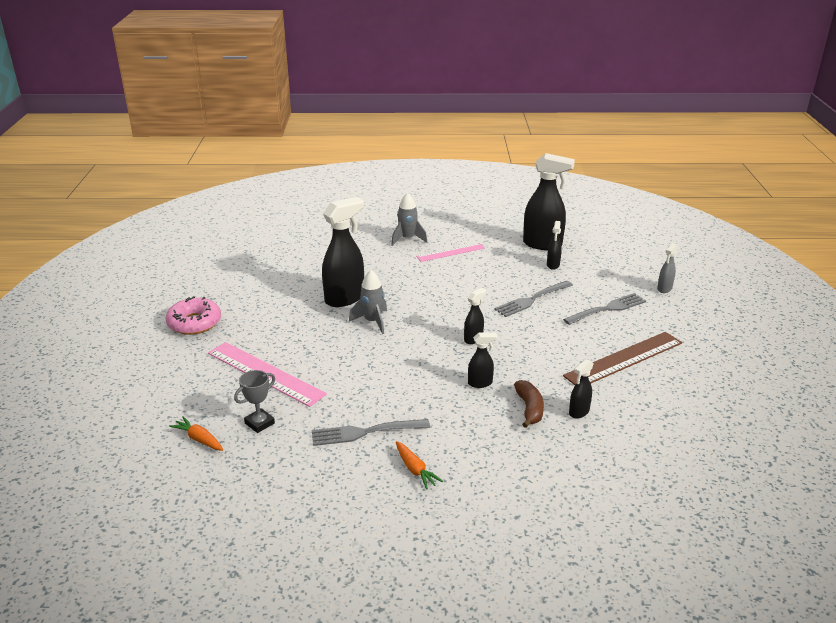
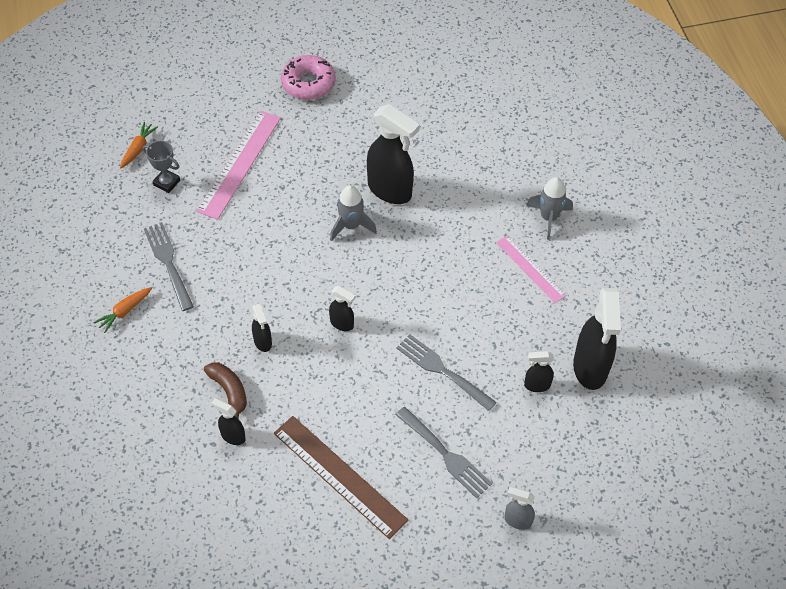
camera: 75 degrees right, 25 degrees up
(529, 409) = (229, 391): brown banana -> brown banana turned 105 degrees counterclockwise

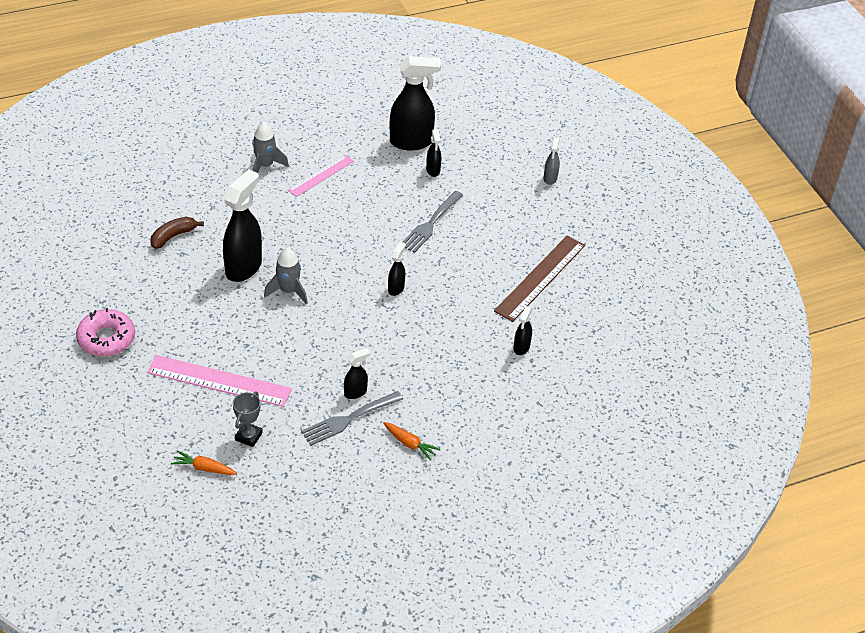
camera: 100 degrees left, 10 degrees down
(229, 391) = (479, 355): brown banana -> brown banana (173, 236)
(263, 342) = (425, 339): black spray bottle -> black spray bottle (355, 392)
(445, 454) = (506, 219): grey fork -> none

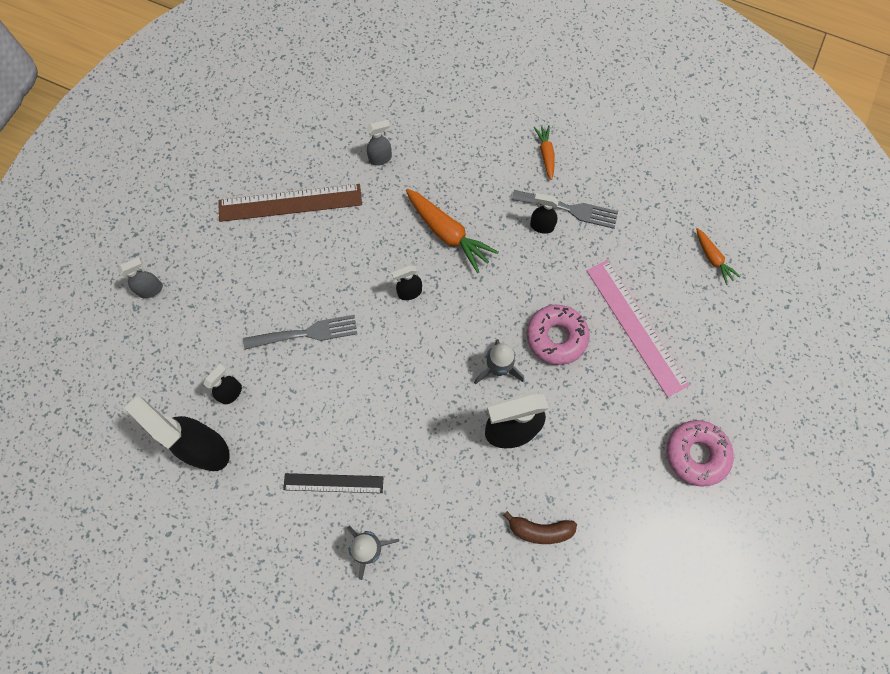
camera: 130 degrees left, 25 degrees up
(248, 436) = (656, 257): grey trophy -> none
(269, 335) = (556, 337): none -> pink donut
(321, 176) = (333, 483): pink ruler -> black ruler
(415, 338) = (447, 233): none -> orange carrot
(521, 348) = (380, 158): black spray bottle -> grey spray bottle

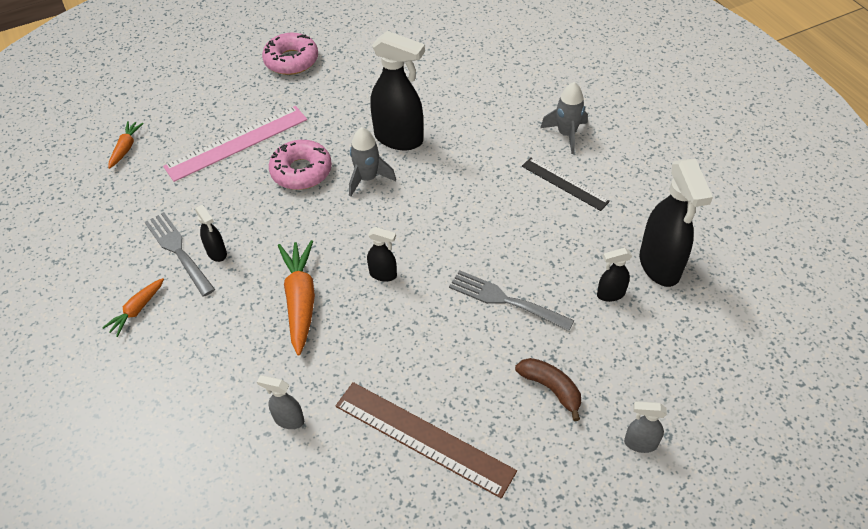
camera: 140 degrees left, 20 degrees down
(540, 530) = (436, 81): brown banana -> brown banana (551, 388)
(636, 326) = (237, 143): pink ruler -> pink ruler turned 45 degrees clockwise

